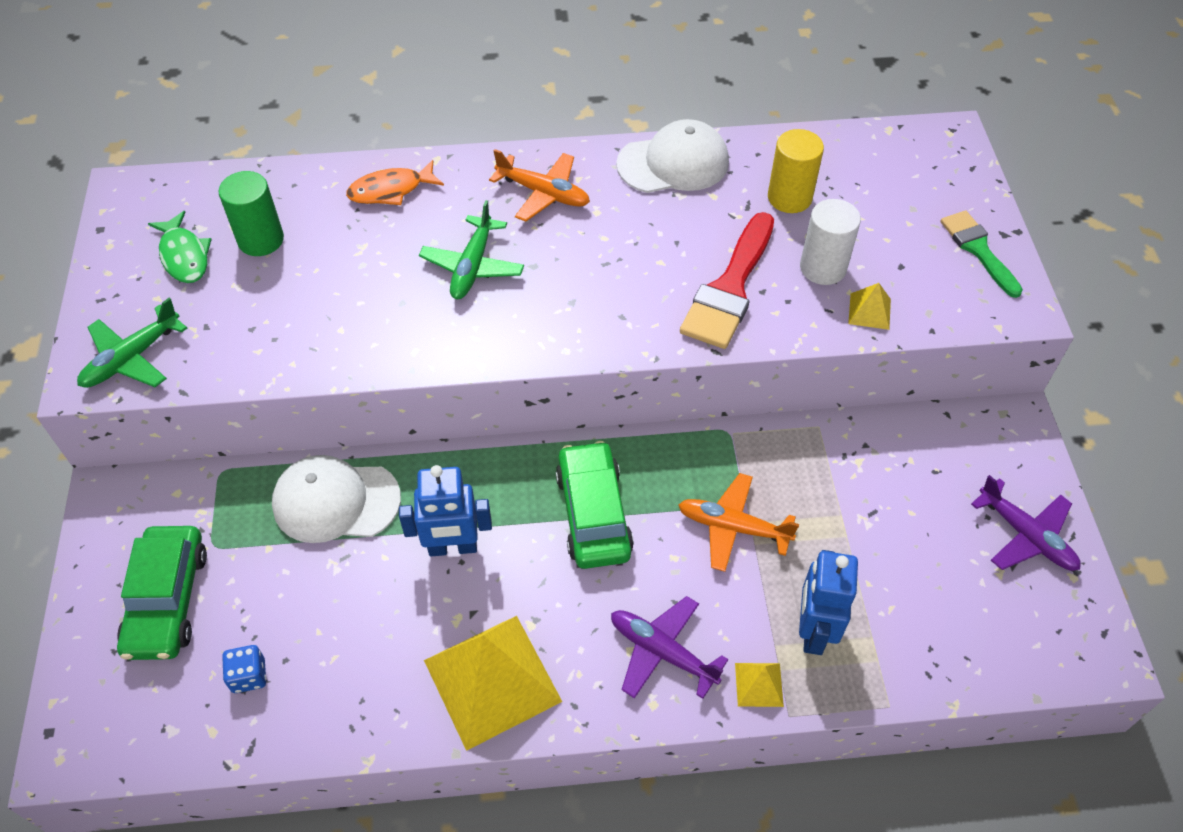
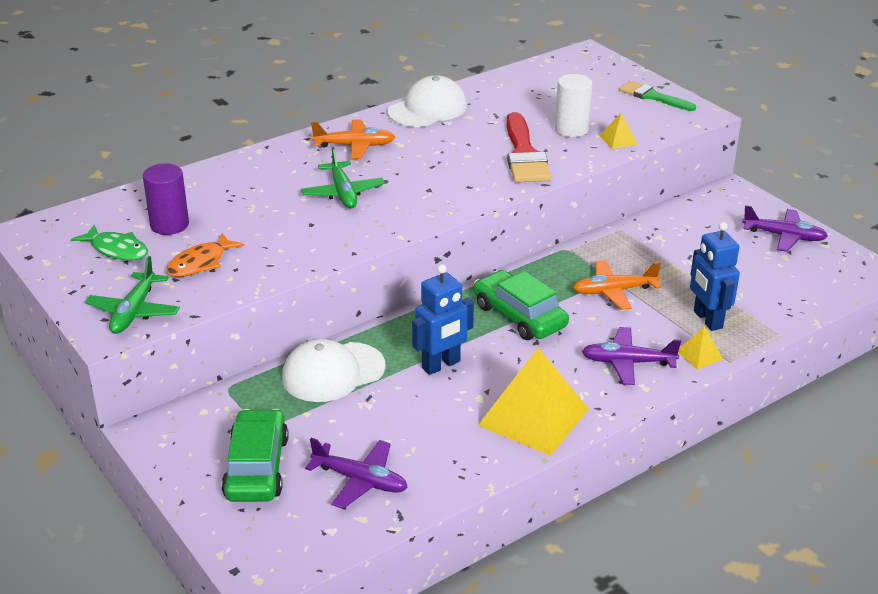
camera: 30 degrees left, 20 degrees down
(167, 600) = (256, 467): green car -> green car turned 150 degrees counterclockwise
(249, 676) = (360, 480): blue dice -> purple plane
(261, 240) = (169, 225): green cylinder -> purple cylinder
(390, 190) = (242, 174): orange fish -> orange fish (200, 263)
(789, 198) = (518, 105): yellow cylinder -> none

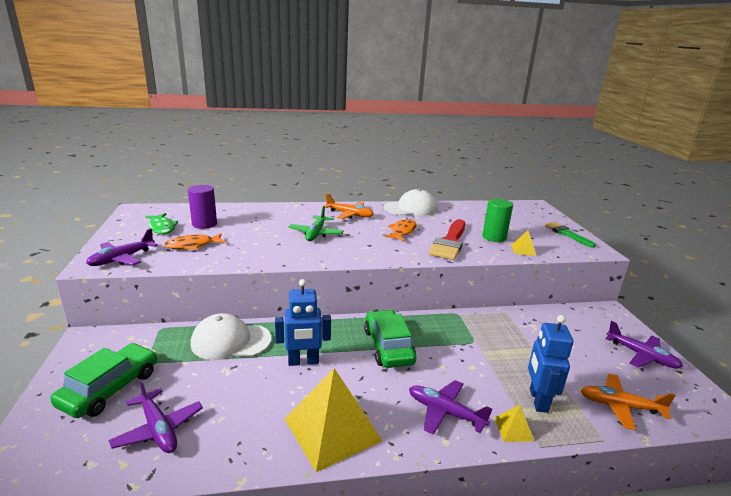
camera: 25 degrees right, 10 degrees down
(134, 312) = (122, 259): green plane -> purple plane
(451, 154) = (402, 231): none -> orange fish
(571, 129) = (494, 237): white cylinder -> green cylinder
(613, 291) = (472, 352): orange plane -> orange plane (620, 406)

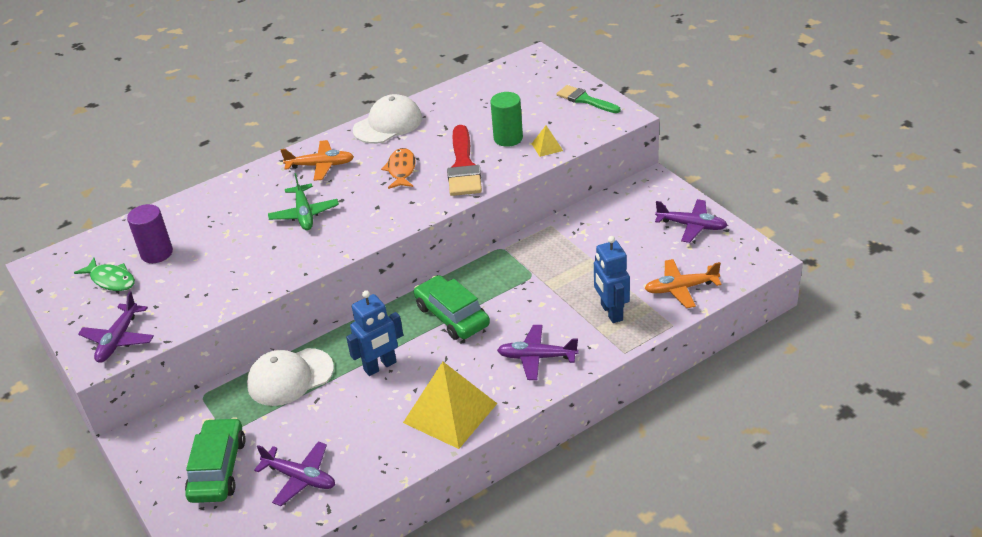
camera: 20 degrees left, 15 degrees up
(192, 245) = (178, 289): orange fish -> none
(513, 429) = (599, 347): yellow pyramid -> none

